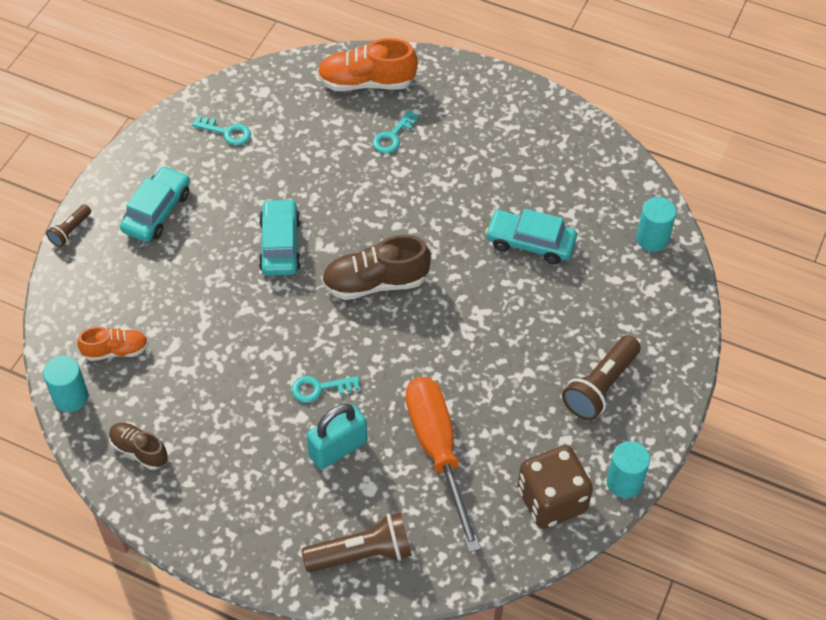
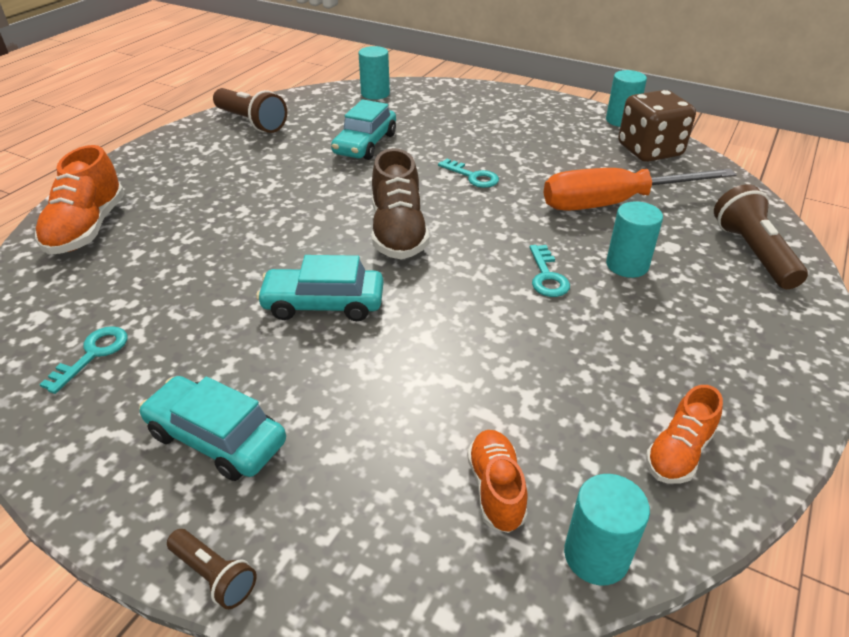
camera: 85 degrees left, 15 degrees down
(139, 450) = (678, 452): brown shoe -> orange shoe
(338, 449) = (627, 265): turquoise padlock -> turquoise cylinder
(393, 136) = (186, 213): turquoise key -> turquoise key (473, 176)
(600, 386) = (528, 123): brown flashlight -> brown flashlight (251, 122)

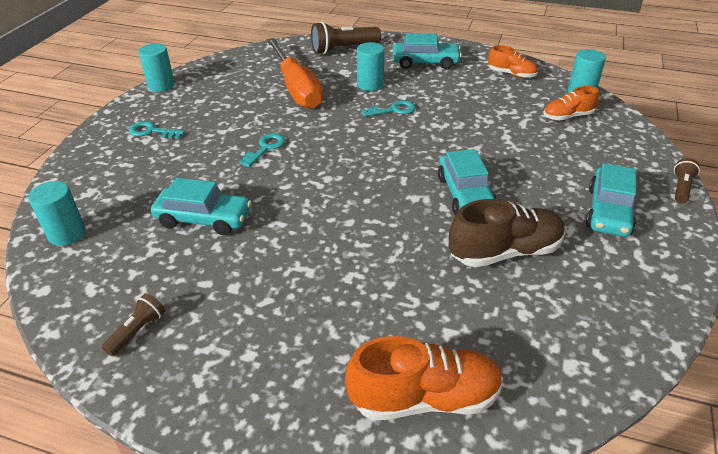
camera: 100 degrees left, 0 degrees up
(93, 354) = (587, 302): turquoise key -> turquoise key (152, 131)
(251, 122) = (137, 331): brown flashlight -> brown flashlight, size x0.54
(398, 233) = (362, 174): brown shoe -> brown shoe (505, 252)
(649, 150) = (216, 75): brown dice -> none
(716, 337) = (425, 62): none -> turquoise car

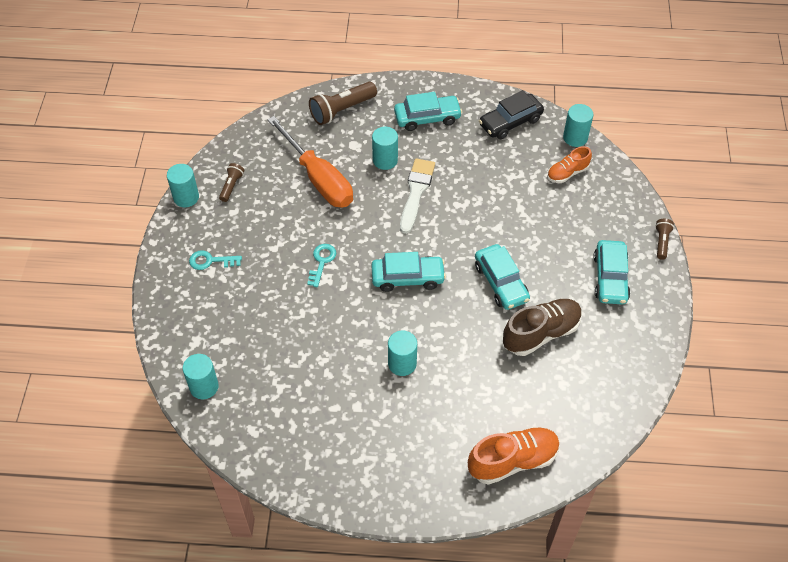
camera: 15 degrees left, 15 degrees up
(137, 331) = (306, 456): brown flashlight -> brown flashlight (231, 186)
(204, 219) = (305, 349): turquoise car -> turquoise car (407, 278)
(312, 252) = (402, 363): none -> turquoise cylinder
(393, 110) = (416, 192): turquoise key -> white brush
(511, 74) = (510, 122): orange shoe -> black car

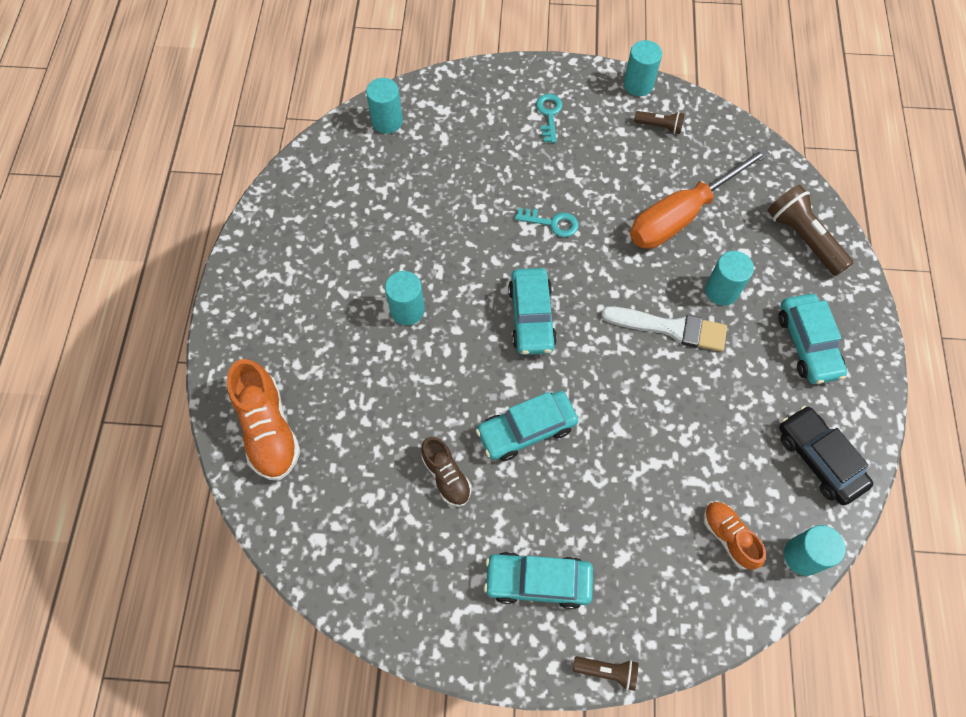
camera: 90 degrees right, 10 degrees up
(541, 333) = (446, 476): brown shoe -> brown shoe, size x0.60

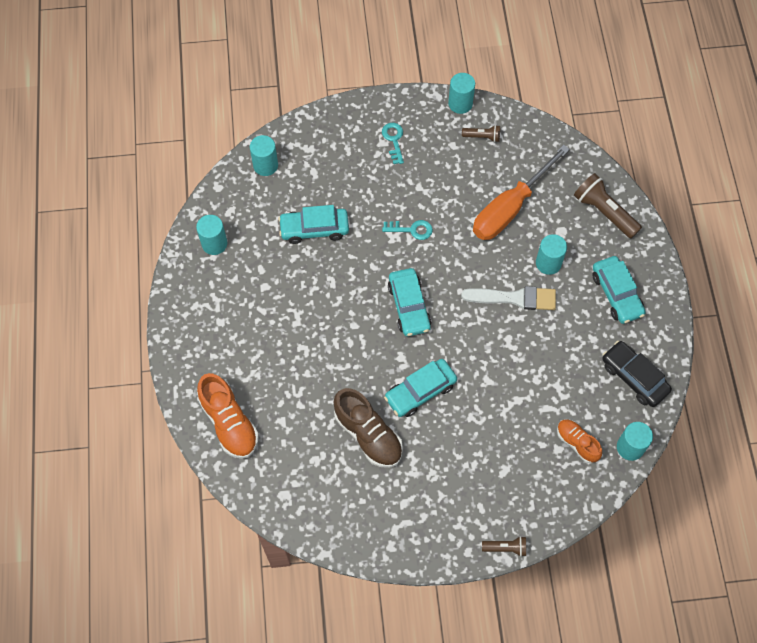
camera: 10 degrees left, 0 degrees up
(407, 310) = (314, 316): turquoise cylinder -> turquoise cylinder (214, 243)
(446, 476) = (368, 435): brown shoe -> brown shoe, size x1.66
(538, 581) = (447, 496): turquoise car -> turquoise car (314, 229)

